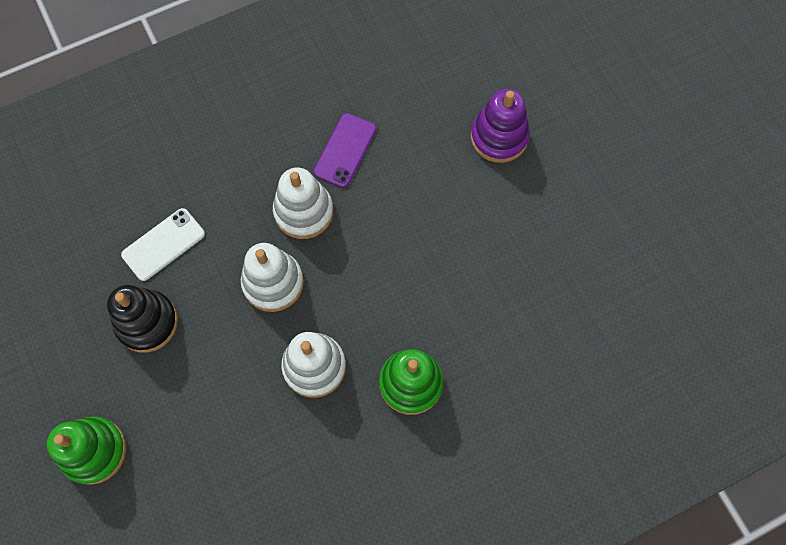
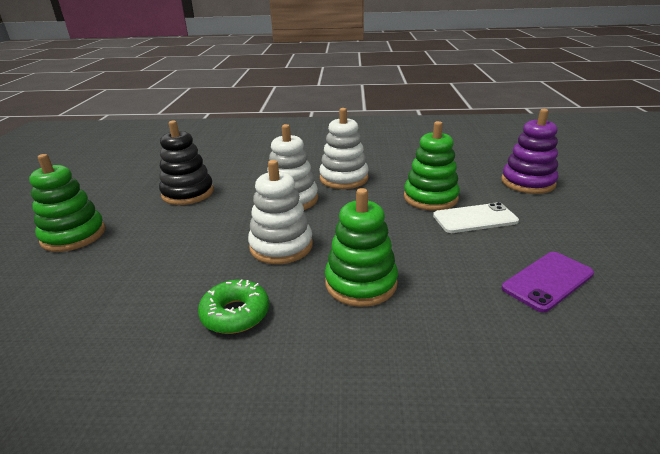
camera: 30 degrees right, 40 degrees down
(163, 244) = (237, 169): white phone -> white phone (475, 218)
(335, 468) = (235, 314): none -> green donut
(345, 150) = (395, 164): purple phone -> purple phone (547, 281)
(413, 214) = (430, 198): none -> green stacking toy

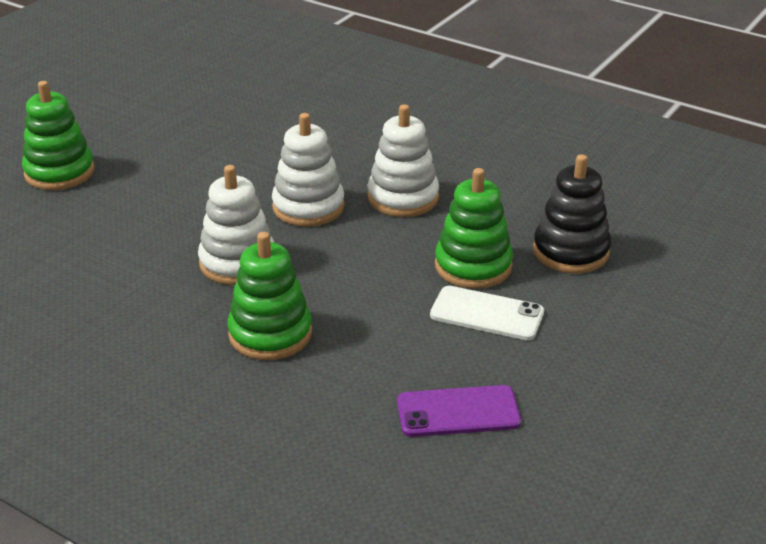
camera: 30 degrees right, 5 degrees up
(188, 193) = (206, 155): black stacking toy -> black stacking toy (571, 251)
(235, 314) = (133, 315): green donut -> none
(527, 182) = (635, 293): purple stacking toy -> none

